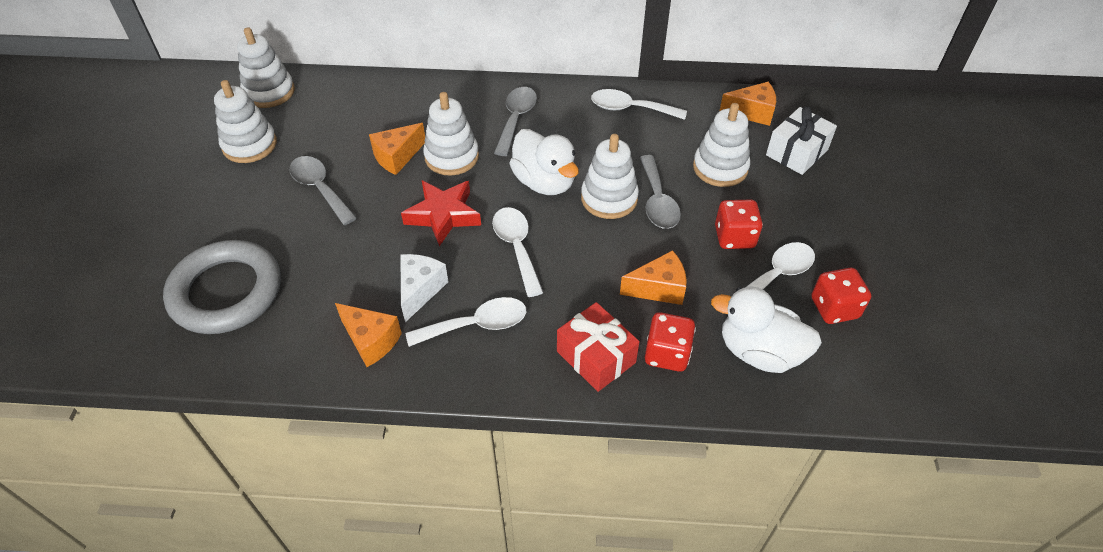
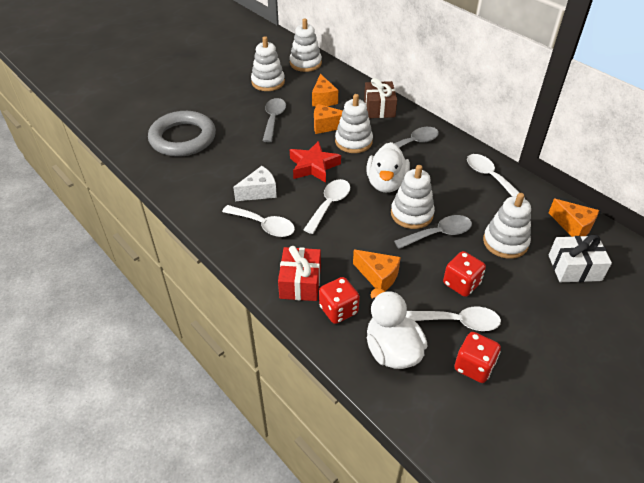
camera: 45 degrees right, 5 degrees down
(371, 341) = (211, 198): orange cheese -> orange cheese (323, 99)
(431, 99) = (379, 108): none -> brown gift
(657, 201) = (439, 234): grey spoon -> grey spoon turned 150 degrees counterclockwise

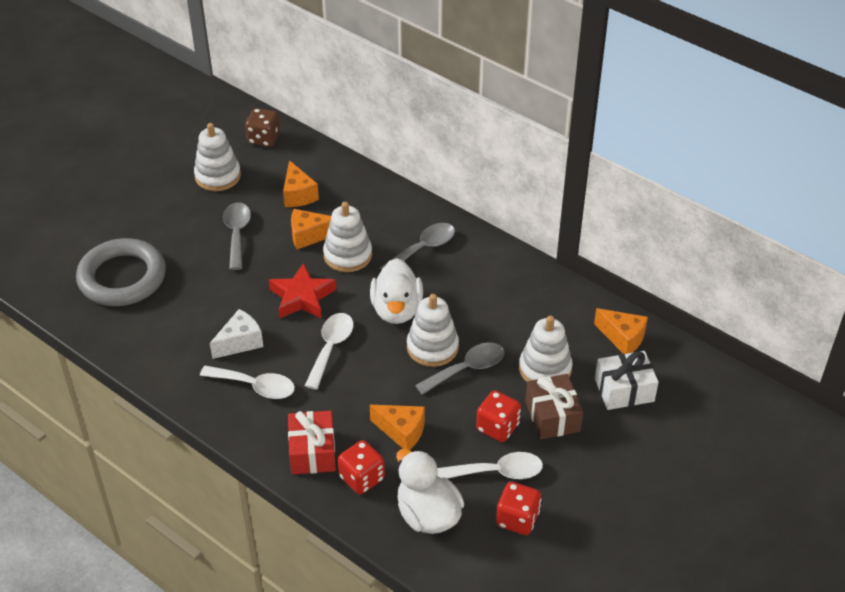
camera: 10 degrees left, 0 degrees up
(305, 63) = (264, 139): white stacking toy -> brown dice
(379, 108) = (374, 200): brown gift -> brown gift (552, 416)
(489, 177) = (522, 284): white spoon -> none

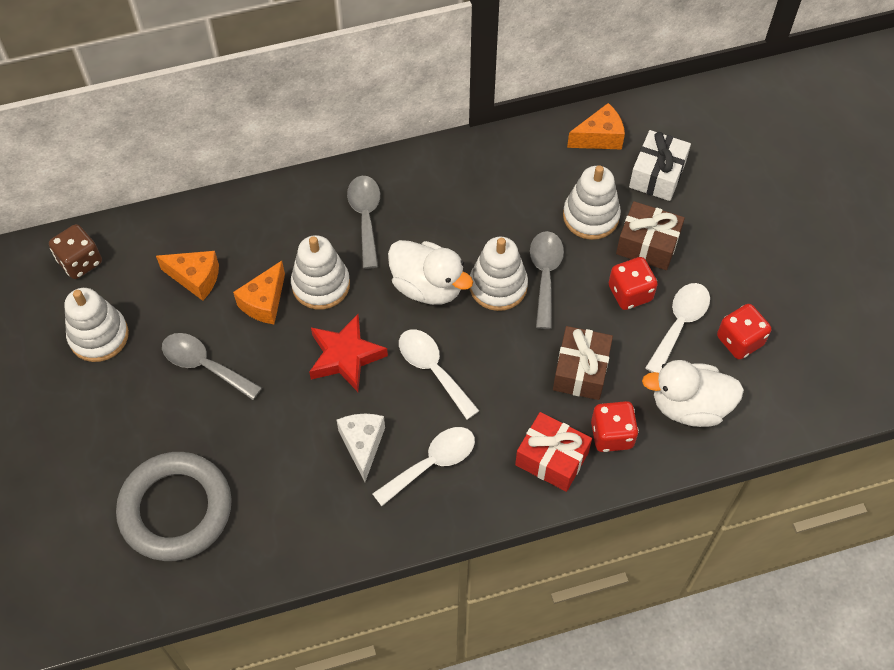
camera: 55 degrees left, 15 degrees up
(402, 432) = (581, 371): orange cheese -> brown gift

